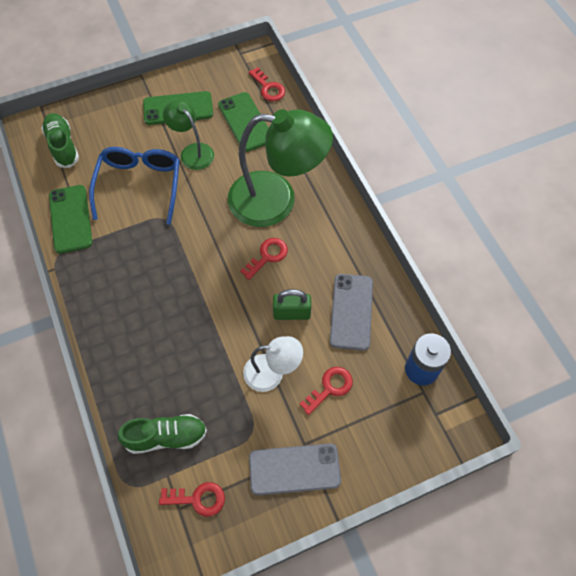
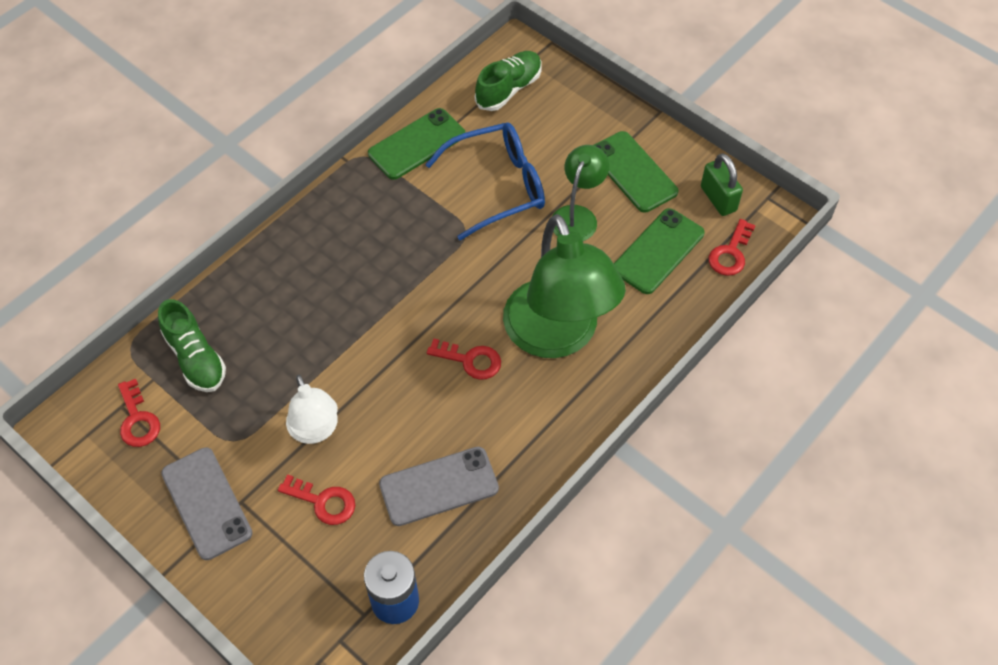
camera: 65 degrees right, 5 degrees down
(291, 313) = (404, 419): green padlock -> green padlock (718, 199)

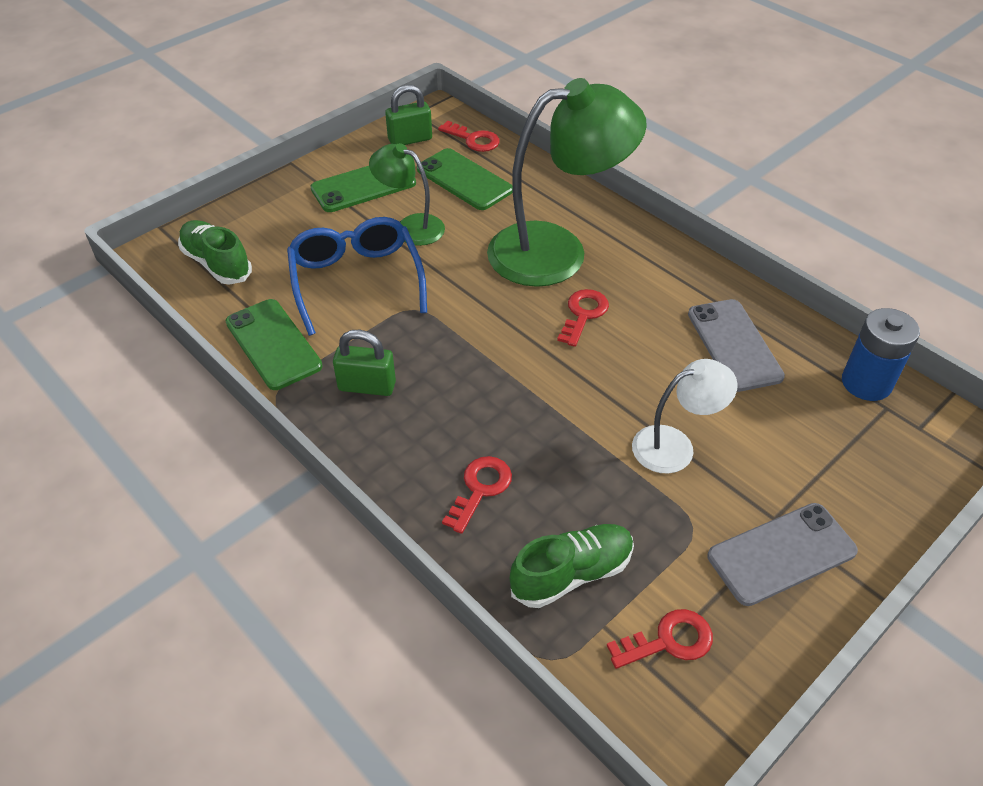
camera: 85 degrees left, 10 degrees down
(323, 502) = (764, 439): red key -> red key (480, 489)
(374, 211) = (367, 386): none -> green padlock

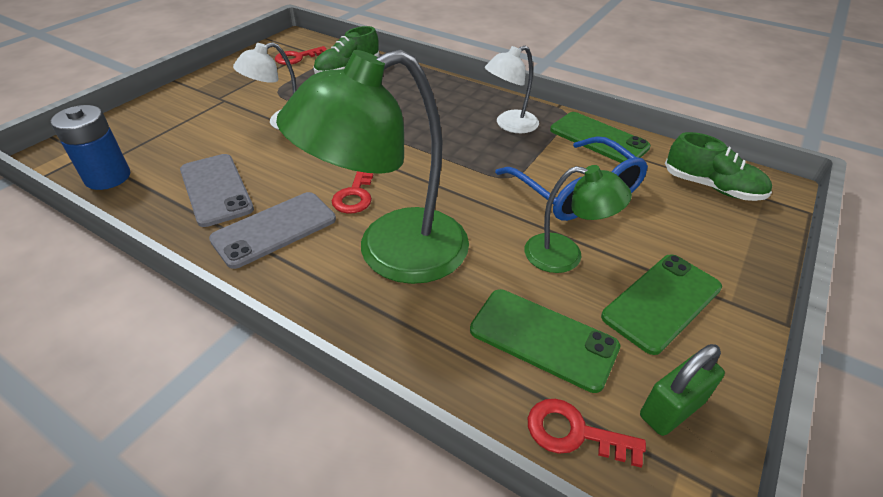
camera: 165 degrees right, 5 degrees down
(367, 386) = (509, 125): green padlock -> white lamp
(480, 489) = (408, 91): red key -> none
(781, 553) = (226, 88): grey phone -> grey phone (274, 229)

